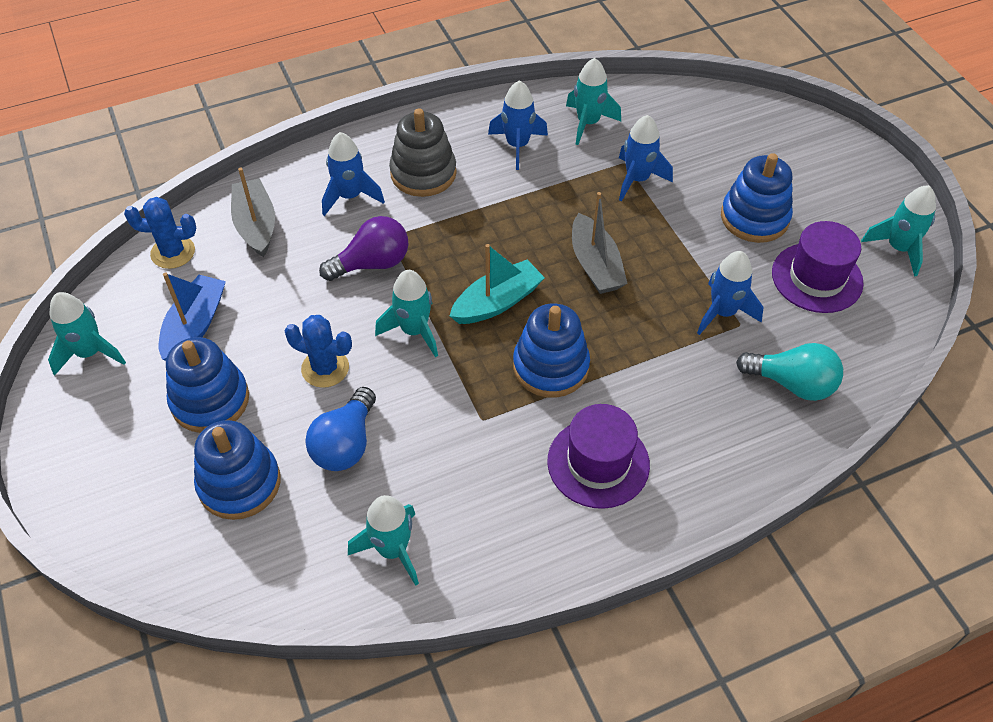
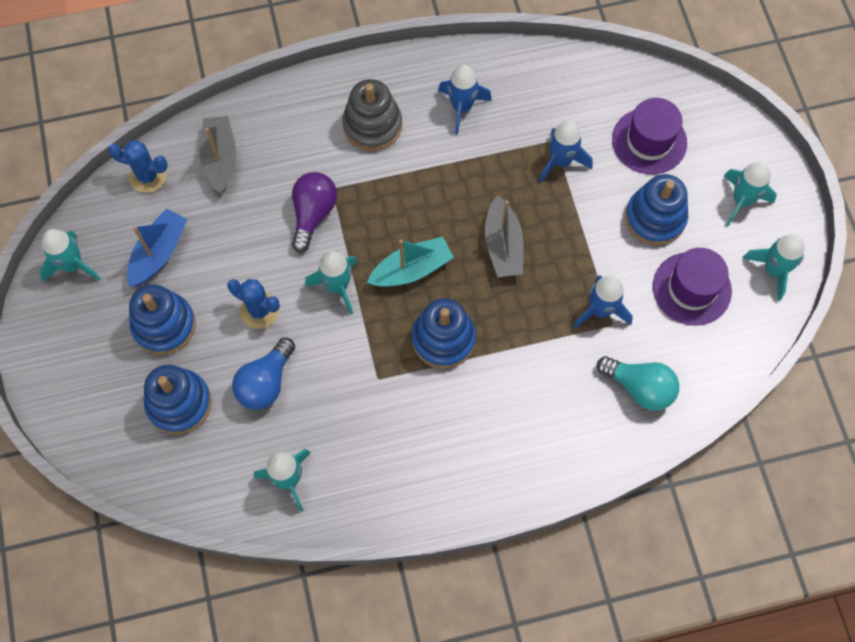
camera: 10 degrees right, 15 degrees up
(350, 196) = (305, 141): blue rocket -> none
(372, 263) = (313, 214): purple light bulb -> purple light bulb turned 60 degrees counterclockwise
(588, 123) = (531, 91): turquoise rocket -> turquoise rocket (742, 200)
(598, 463) = (462, 433): purple hat -> purple hat (649, 141)

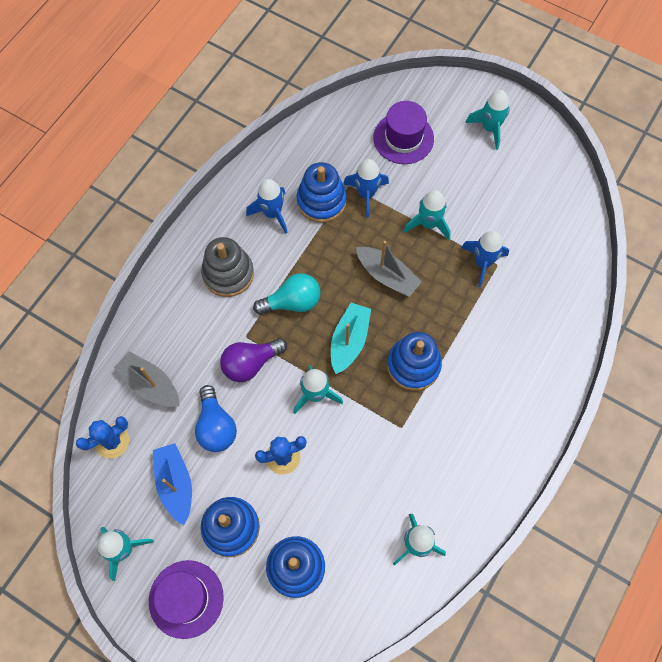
camera: 45 degrees left, 0 degrees up
(266, 382) = (336, 498): blue light bulb -> blue light bulb (216, 426)
(313, 214) = (250, 363): purple light bulb -> purple light bulb turned 90 degrees counterclockwise
(639, 387) = (551, 287): turquoise light bulb -> turquoise light bulb (292, 302)
(655, 218) = (454, 181): blue stacking toy -> blue stacking toy (321, 201)
(691, 289) = (517, 203): purple hat -> purple hat (186, 599)
(773, 270) = (547, 153): turquoise rocket -> turquoise rocket (428, 224)

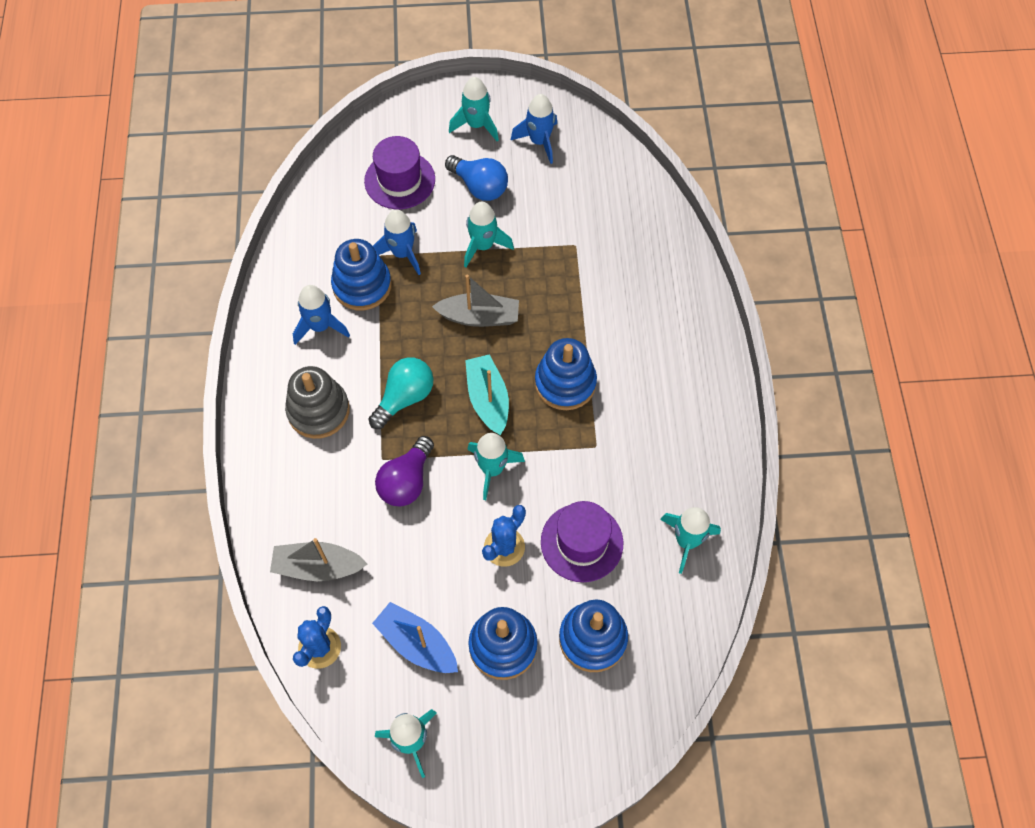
camera: 35 degrees left, 5 degrees down
(186, 599) = (509, 742): purple hat -> purple hat (582, 542)
(216, 426) = (416, 562): blue light bulb -> blue light bulb (479, 186)
(482, 262) = (560, 251): blue rocket -> blue rocket (539, 141)

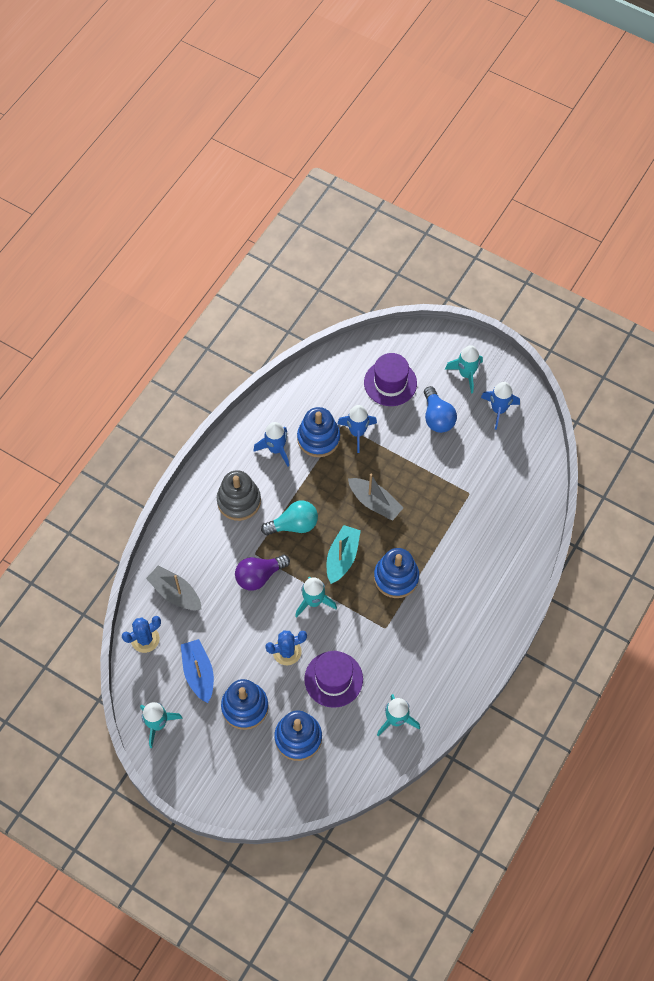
camera: 35 degrees right, 0 degrees up
(483, 246) = (411, 458): turquoise rocket -> none

